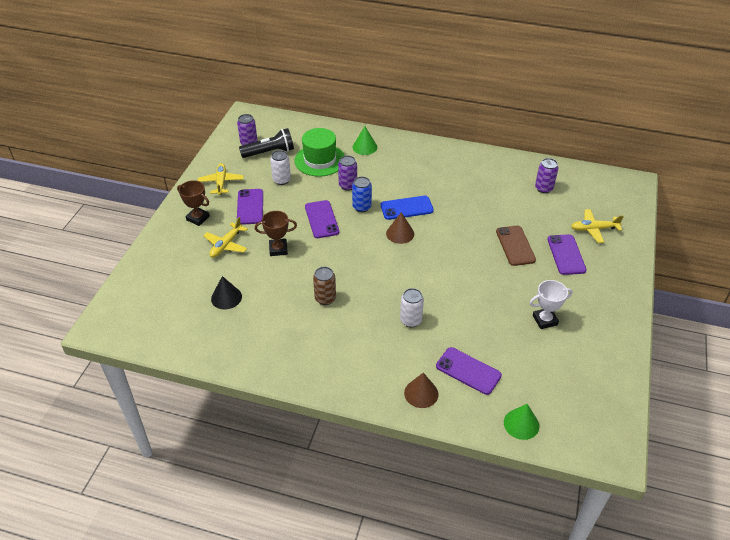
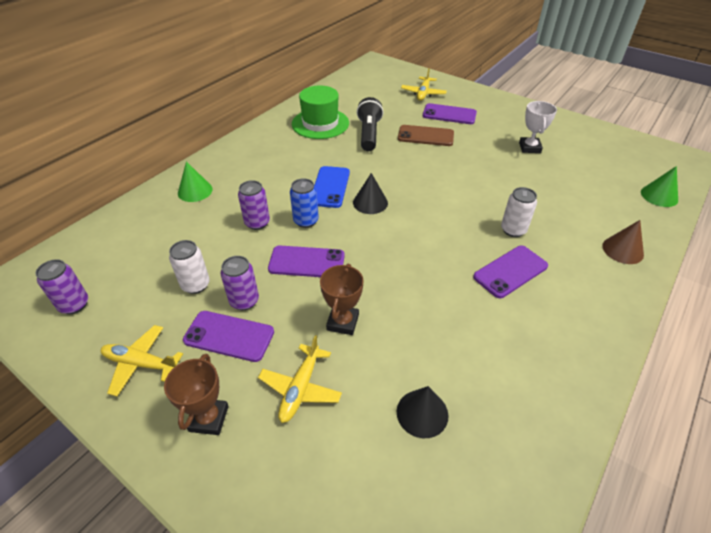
camera: 70 degrees left, 0 degrees up
(198, 218) = (209, 418): brown trophy -> brown trophy turned 45 degrees counterclockwise
(226, 245) = (300, 388): yellow plane -> yellow plane turned 60 degrees clockwise
(269, 152) = (120, 284): black flashlight -> black flashlight (369, 134)
(320, 160) = (185, 236): green hat -> green hat (320, 123)
(325, 298) = (458, 294): brown can -> none
(400, 233) = (370, 202): brown cone -> black cone
(468, 371) = (591, 209): purple phone -> purple phone (510, 271)
(543, 188) = (355, 100): purple can -> purple can (244, 301)

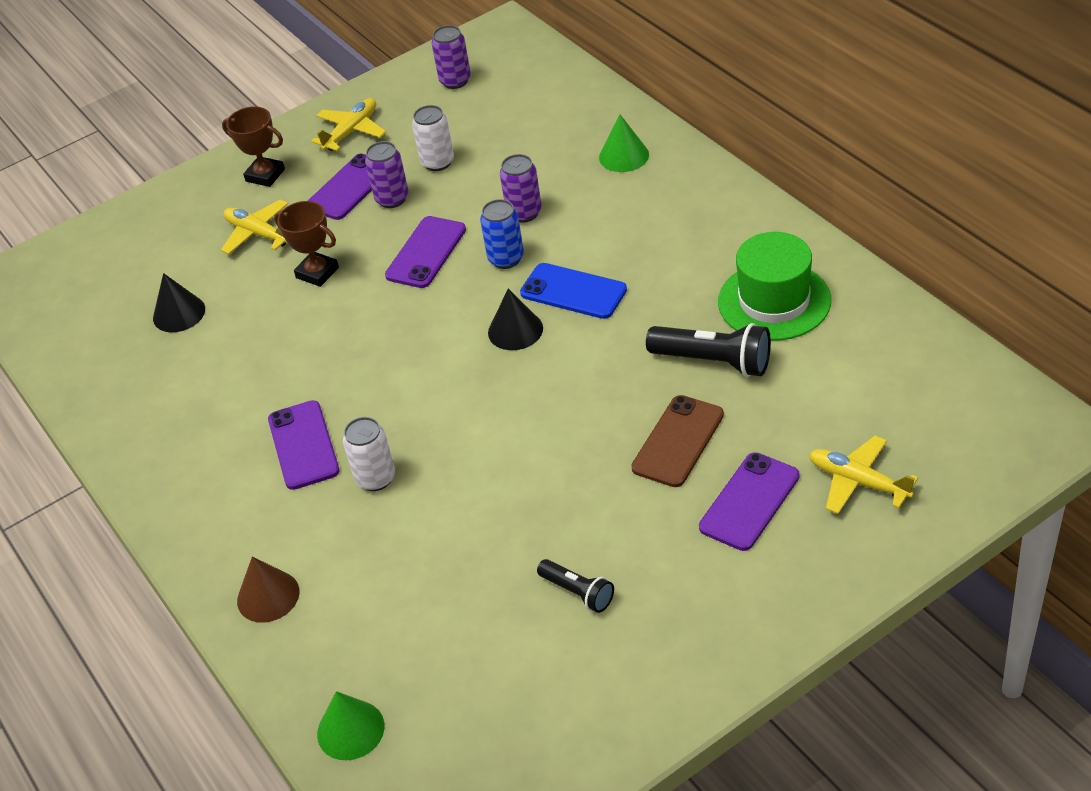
camera: 115 degrees right, 0 degrees up
(529, 148) = (578, 592): white trophy -> black flashlight

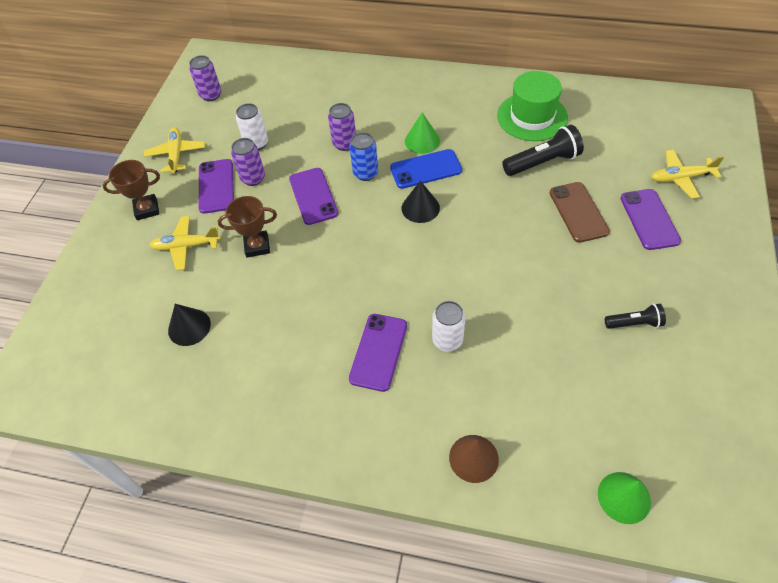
camera: 45 degrees left, 10 degrees up
(303, 445) = (378, 352): purple phone -> purple phone turned 75 degrees clockwise
(624, 156) = (362, 87): green cone -> green cone (422, 141)

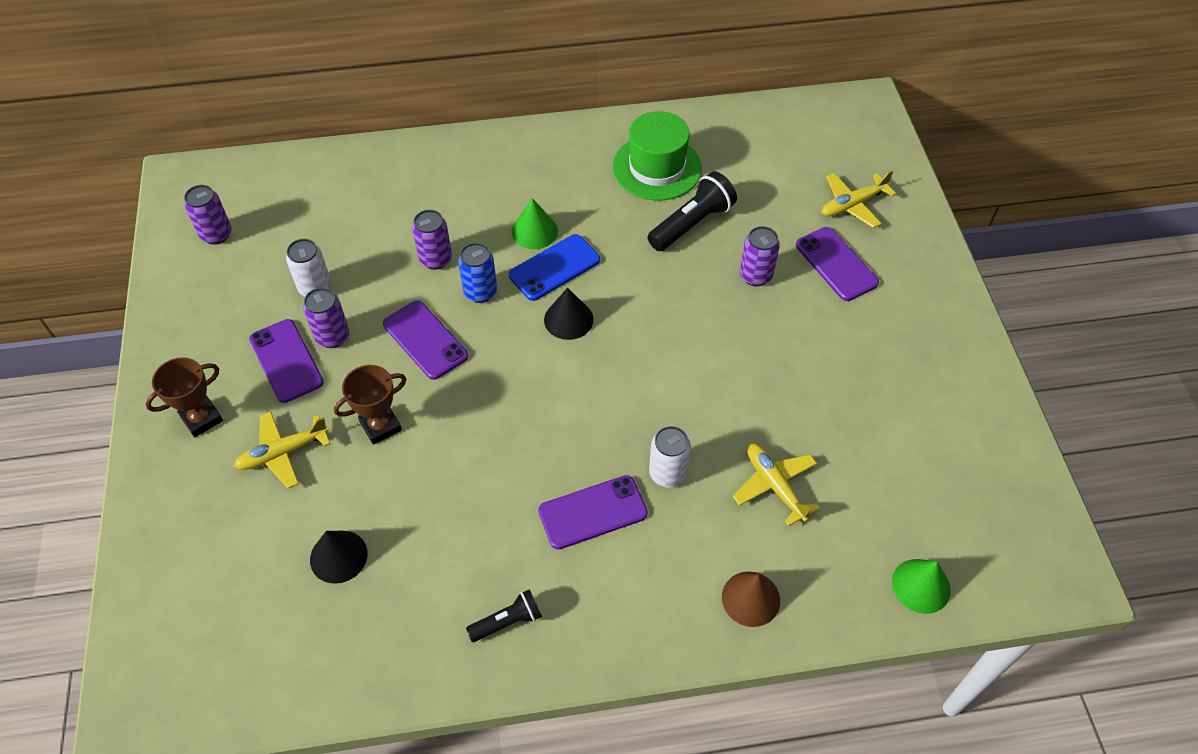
camera: 25 degrees left, 0 degrees up
(176, 154) = (207, 331): yellow plane -> yellow plane (774, 485)
(378, 352) = (593, 512): purple phone -> purple phone turned 75 degrees clockwise
(578, 212) = (755, 276): brown phone -> purple can
(634, 323) = (863, 391): black flashlight -> black flashlight (507, 621)

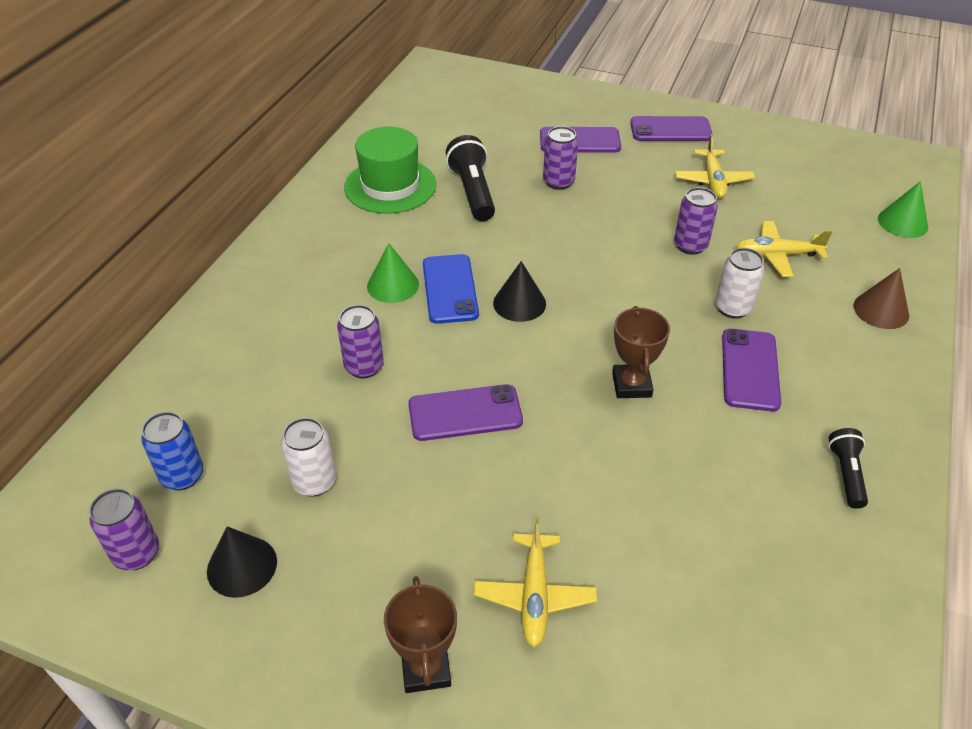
camera: 60 degrees left, 10 degrees down
(286, 361) = (400, 546): purple phone -> purple phone (670, 130)
(332, 337) = (399, 490): purple can -> purple can (690, 246)
(338, 556) = (707, 589): black cone -> black cone (242, 566)
(380, 426) = (553, 490): brown trophy -> brown trophy (631, 385)
(480, 292) = (436, 349): blue can -> blue can (182, 476)
(852, 205) = (527, 111): yellow plane -> yellow plane (713, 181)

